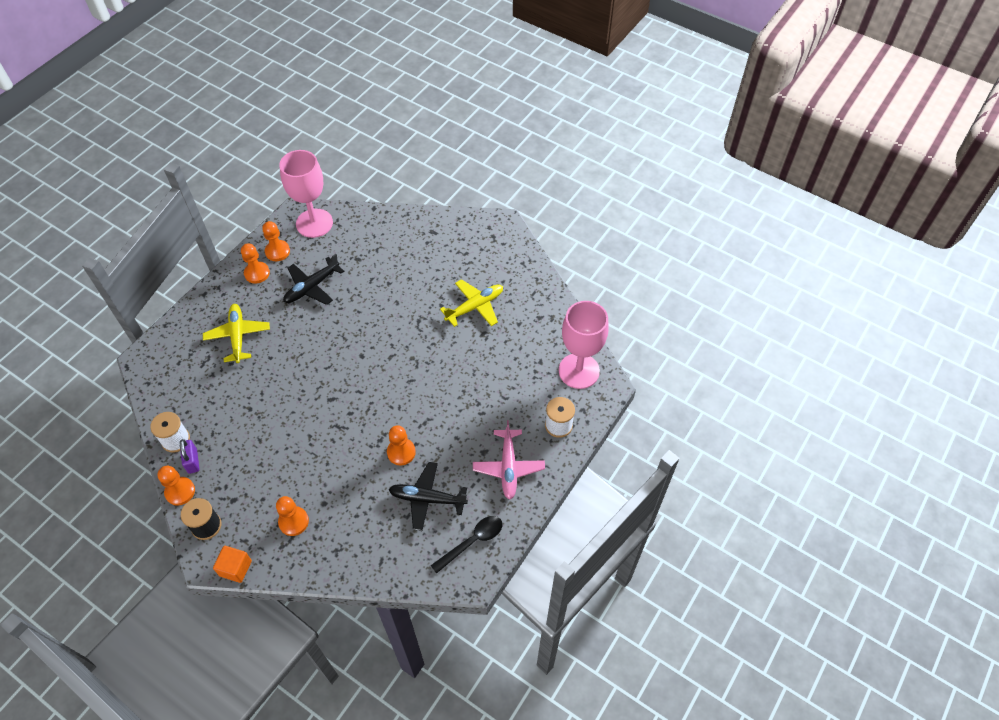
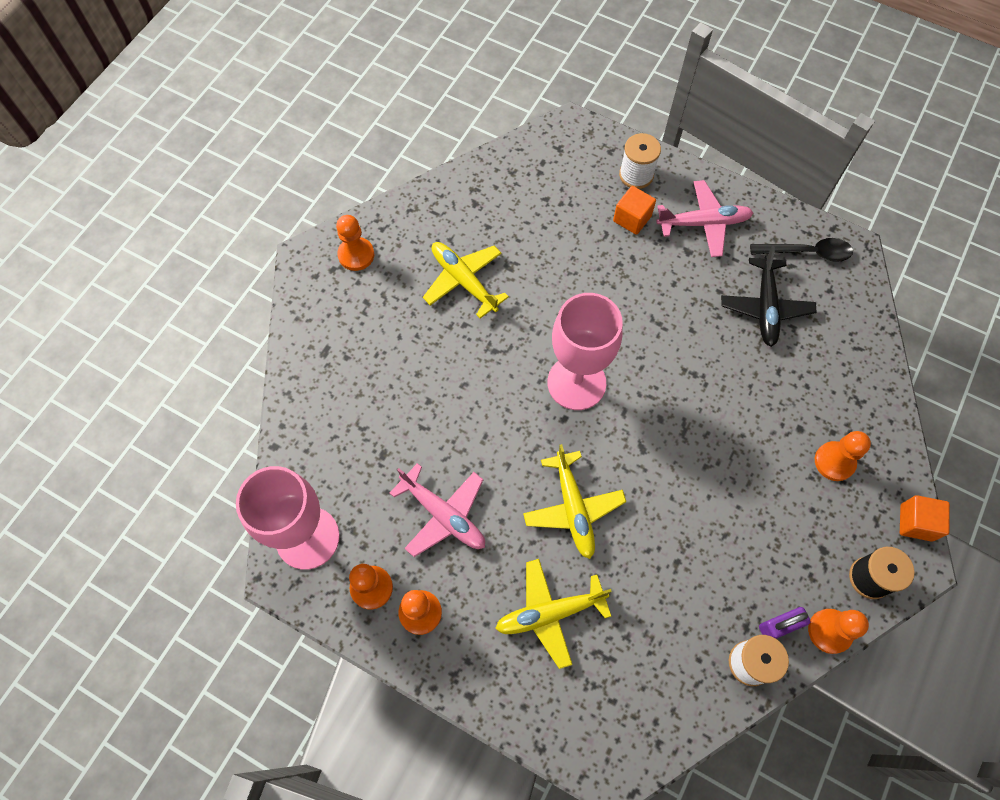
camera: 95 degrees left, 10 degrees up
(299, 355) = (573, 508): none -> yellow plane
(312, 287) = (443, 515): black plane -> pink plane
(401, 452) = (707, 345): orange pawn -> orange pawn (356, 255)
(472, 541) = (807, 253): black spoon -> black spoon turned 135 degrees clockwise
(517, 417) = (632, 218): none -> orange cube
(579, 371) = (554, 157): pink goblet -> pink goblet (576, 383)

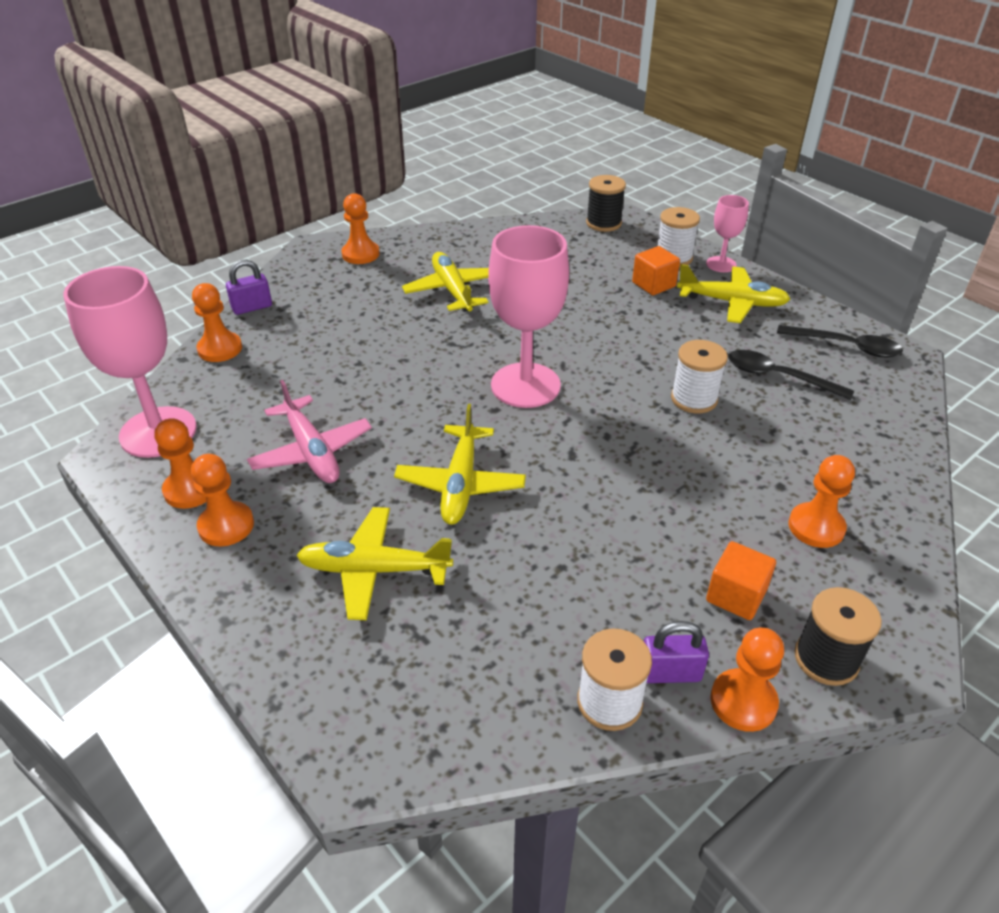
camera: 20 degrees right, 25 degrees down
(297, 361) = (252, 307): none -> purple padlock
(300, 423) = (220, 349): none -> orange pawn
(557, 141) = (603, 223): none -> black spool
(679, 172) = (721, 264): none -> pink goblet
(704, 223) = (732, 302): pink plane -> yellow plane
(711, 355) = (694, 399): none -> white spool
(765, 307) = (777, 376): black plane -> black spoon
(916, 522) = (916, 618): orange cube -> orange cube (736, 595)

